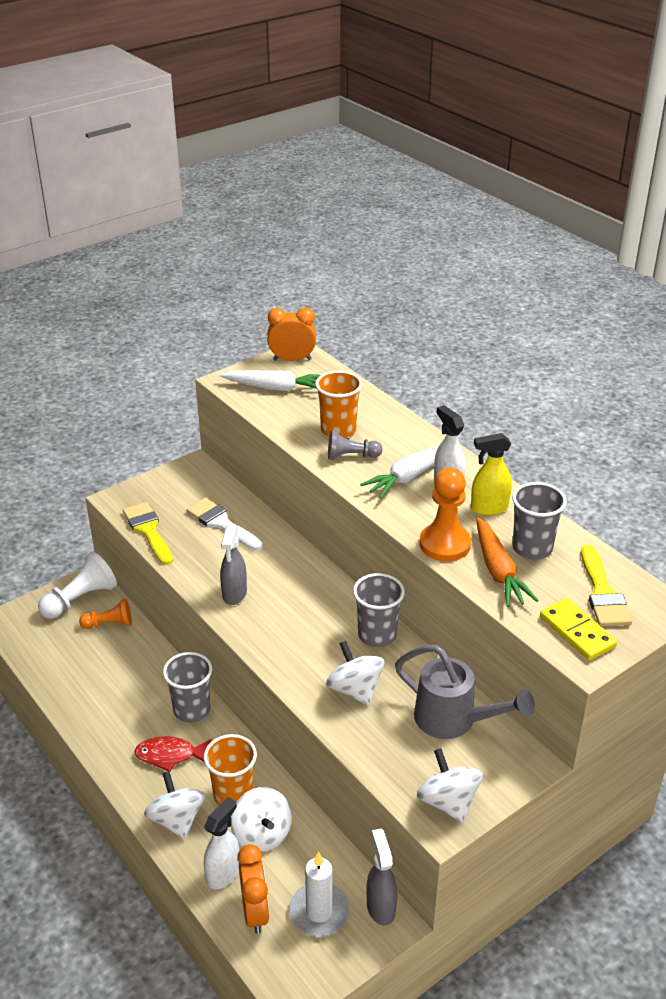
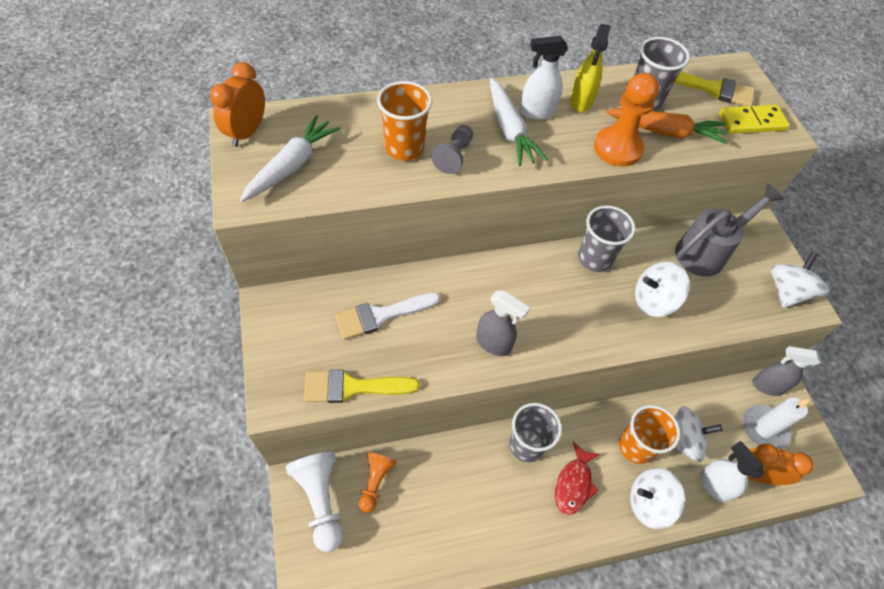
camera: 70 degrees left, 20 degrees up
(448, 802) = (787, 291): white spinning top -> white spinning top turned 120 degrees clockwise

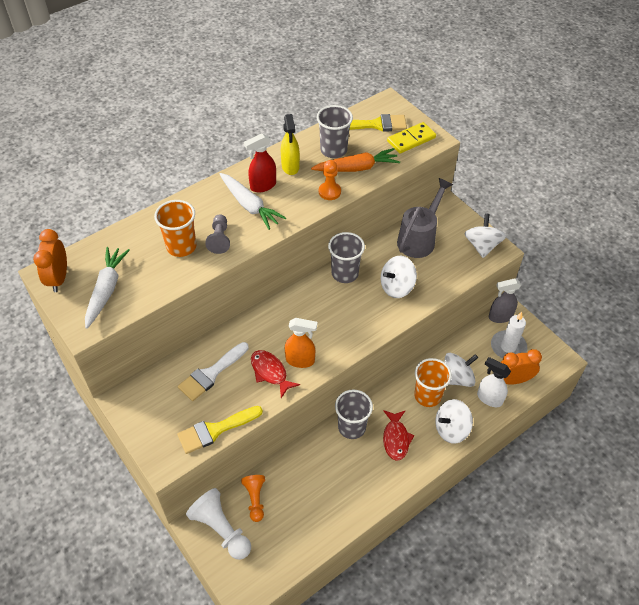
camera: 20 degrees left, 5 degrees down
(451, 343) = (270, 372): none -> red fish
(493, 344) = (300, 360): grey spray bottle -> orange spray bottle
(536, 112) = (263, 186): white spray bottle -> red spray bottle
(617, 148) = (329, 192): orange pawn -> orange pawn, size x0.63

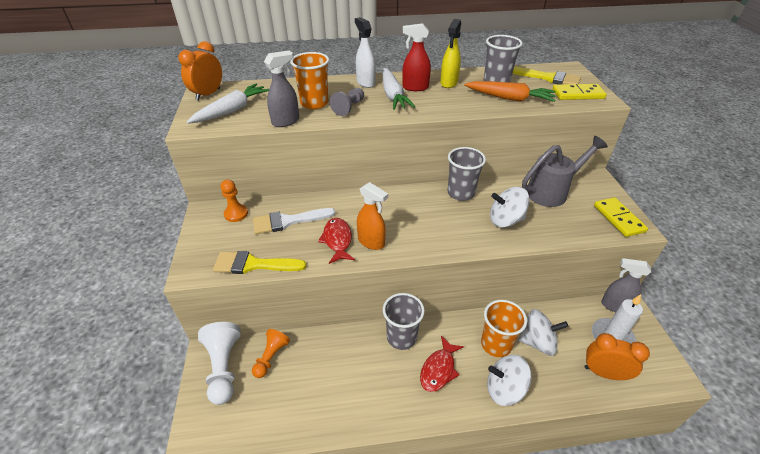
camera: 30 degrees right, 10 degrees down
(173, 282) = (286, 121): none -> grey spray bottle
(329, 192) = (472, 106): orange pawn -> orange pawn (236, 214)
(482, 246) = (618, 218): white spinning top -> yellow domino
(489, 398) = (565, 379): white spray bottle -> white spray bottle (365, 82)

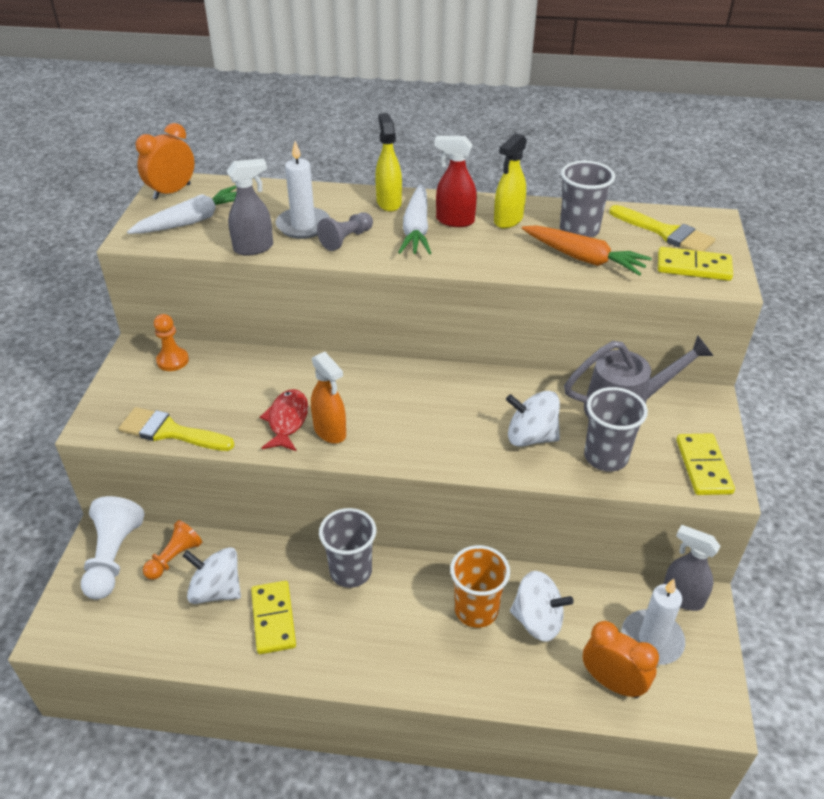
camera: 15 degrees right, 0 degrees up
(288, 221) = (234, 383): white brush -> none
(314, 103) = (303, 225): orange cup -> white candle
(361, 385) = (273, 619): none -> yellow domino
(365, 82) = (389, 202): white spray bottle -> yellow spray bottle
(439, 369) = (383, 623): red fish -> none
(461, 193) = (487, 386): grey cup -> grey cup (605, 457)
(504, 389) = (460, 669): white spinning top -> white spinning top (216, 590)

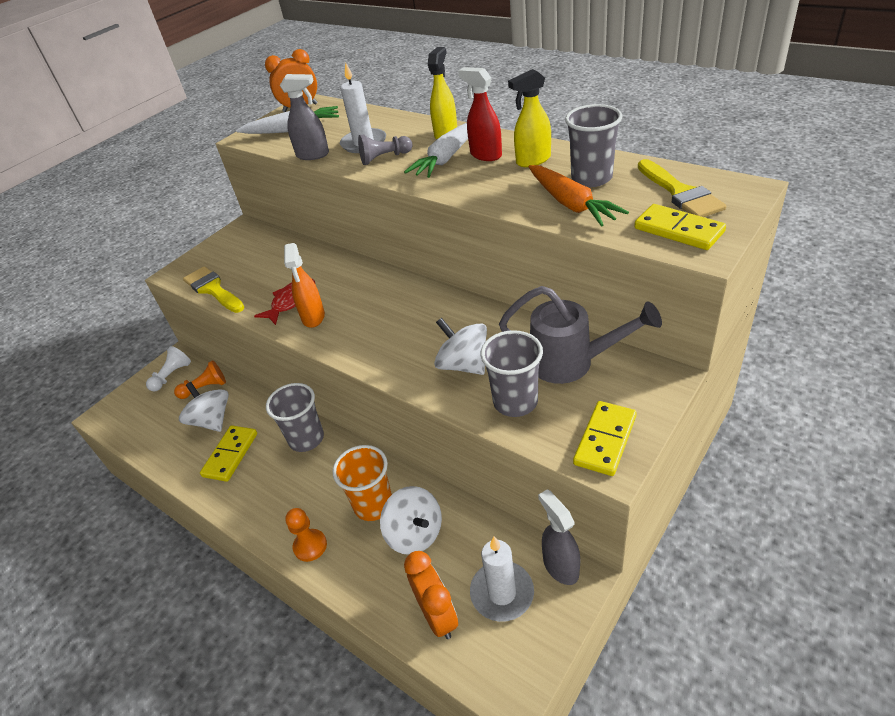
camera: 35 degrees right, 0 degrees up
(113, 557) = (172, 376): white pawn -> white pawn, size x0.63
(172, 360) = (256, 239): orange pawn -> orange pawn (310, 546)

